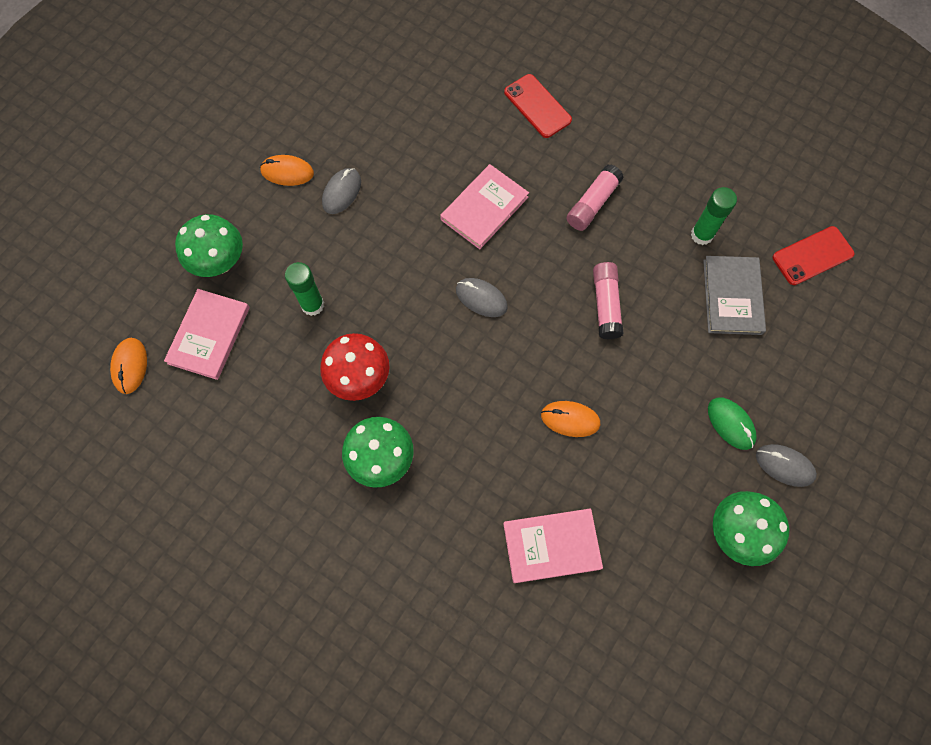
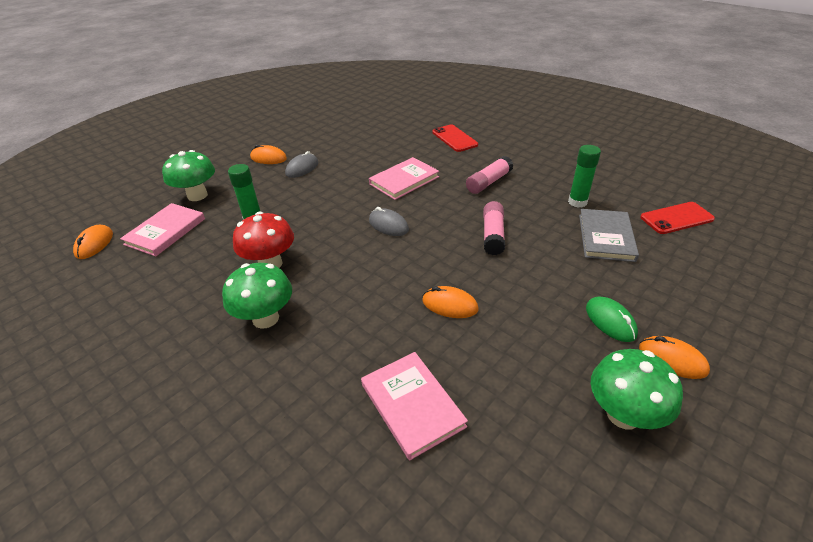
camera: 10 degrees right, 30 degrees down
(551, 546) = (412, 405): pink book -> pink book turned 60 degrees clockwise
(784, 465) = (672, 359): grey mouse -> orange mouse

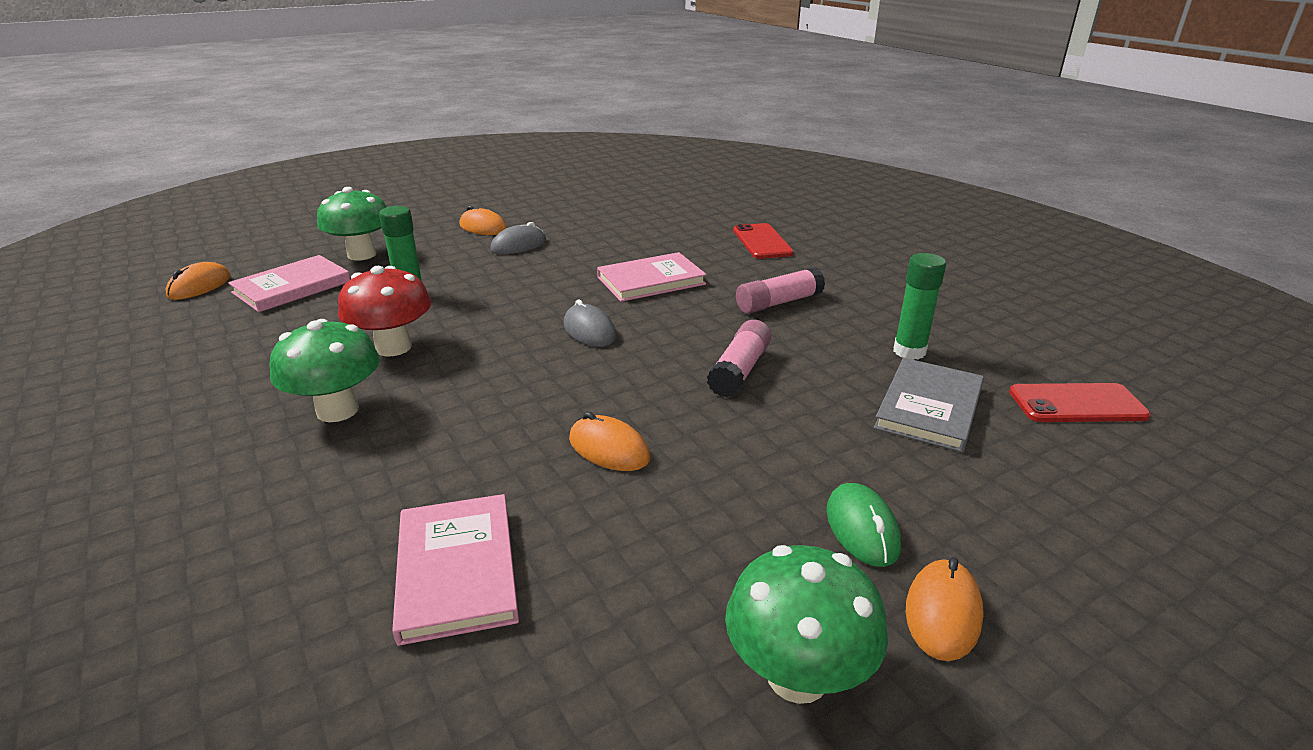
camera: 15 degrees right, 10 degrees down
(672, 359) = (943, 613): orange mouse -> orange mouse turned 60 degrees clockwise

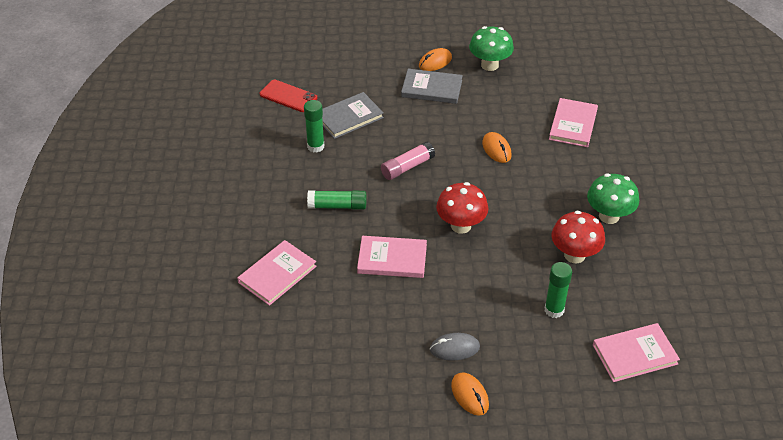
camera: 150 degrees left, 15 degrees up
(199, 286) = (703, 385): orange mouse -> none
(362, 255) = (580, 387): green mushroom -> none
(589, 331) = (461, 226): grey mouse -> red mushroom
(762, 242) = (277, 274): red phone -> pink book
(778, 303) = (337, 206): pink glue stick -> green glue stick
(862, 528) = (431, 88): green mouse -> grey book

